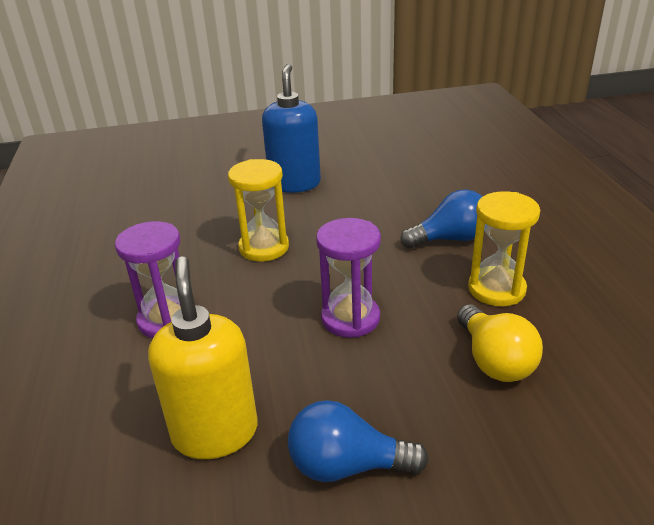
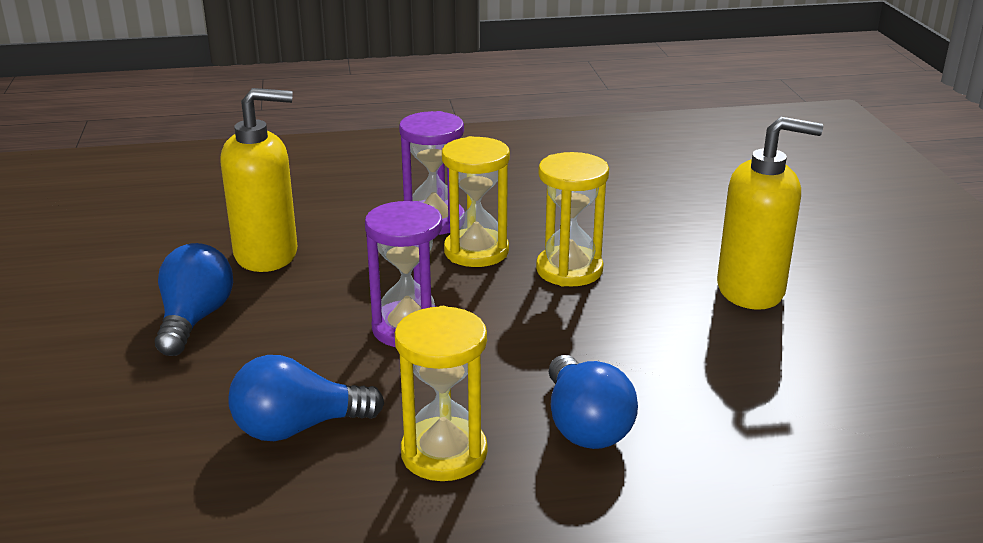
camera: 90 degrees right, 5 degrees down
(229, 292) = (476, 251): none -> yellow hourglass
(294, 184) = (751, 290): blue soap dispenser -> yellow soap dispenser
(494, 360) = (297, 428): yellow light bulb -> blue light bulb

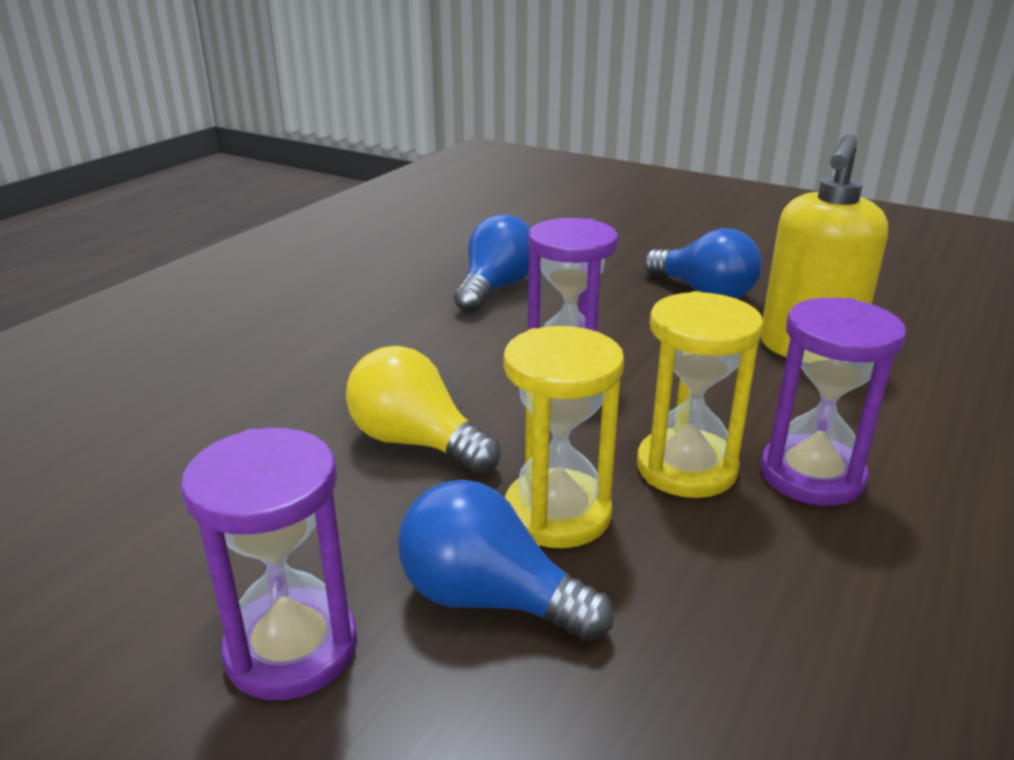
camera: 130 degrees right, 0 degrees up
(444, 453) = (383, 321): yellow hourglass -> none
(579, 338) = (416, 442): none -> yellow light bulb
(585, 425) = (307, 382): blue light bulb -> blue light bulb (489, 598)
(751, 290) = (291, 648): yellow soap dispenser -> purple hourglass

